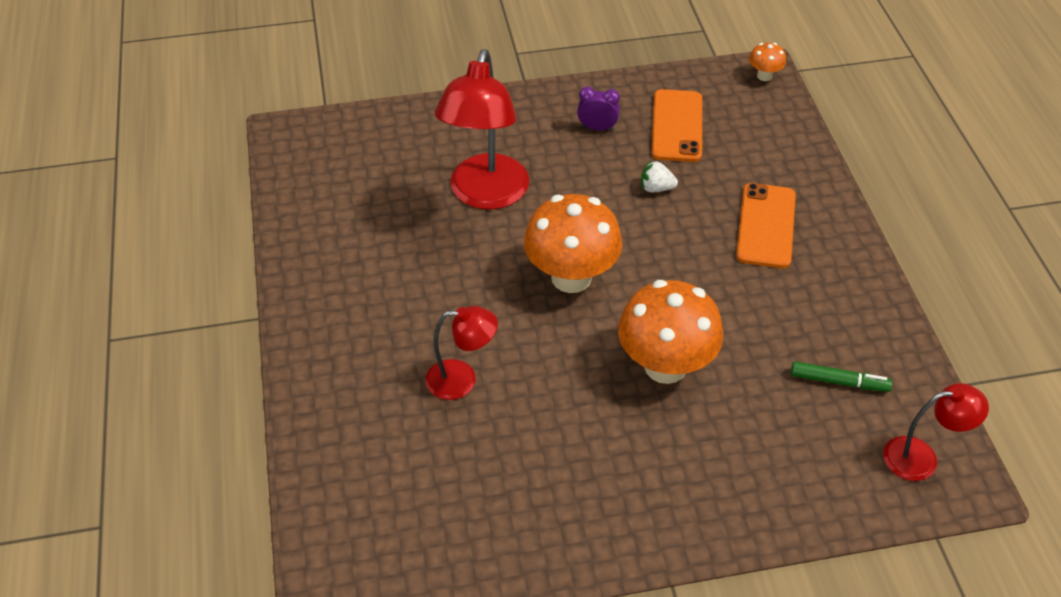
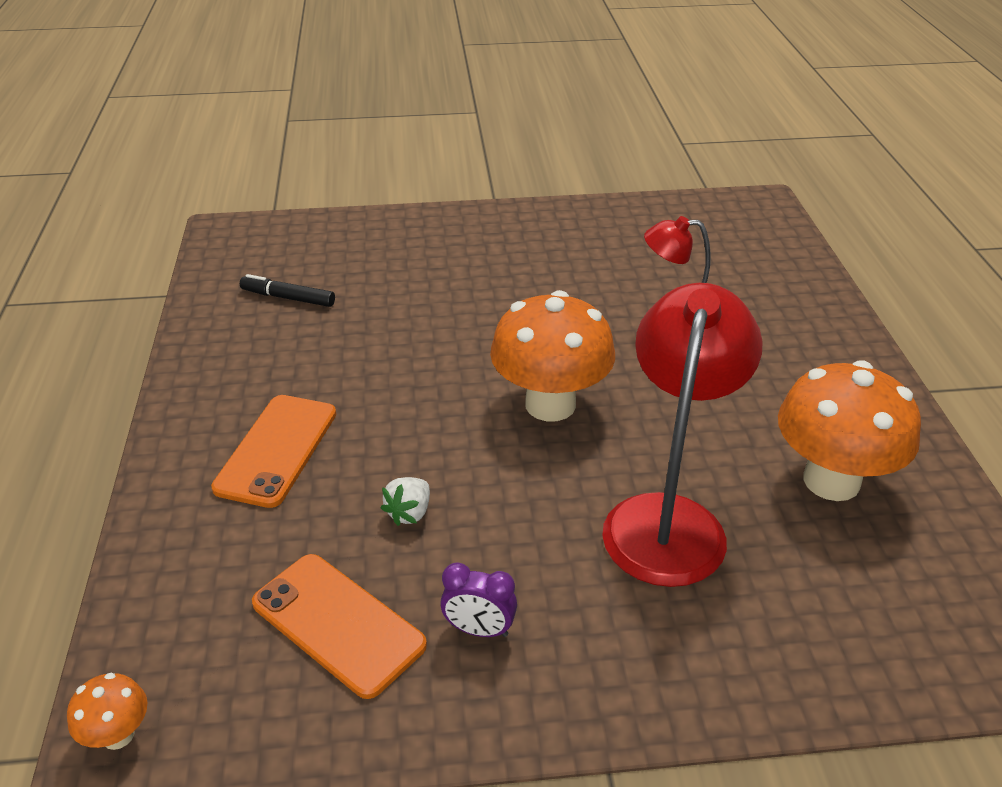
camera: 175 degrees left, 10 degrees down
(656, 188) = (409, 513): white strawberry -> white strawberry turned 105 degrees clockwise
(665, 366) = (459, 318): orange mushroom -> orange mushroom (831, 481)
(677, 126) = (338, 624): orange phone -> orange phone turned 60 degrees counterclockwise
(839, 381) = (288, 298): green marker -> black marker
(921, 457) = (250, 247): red lamp -> none

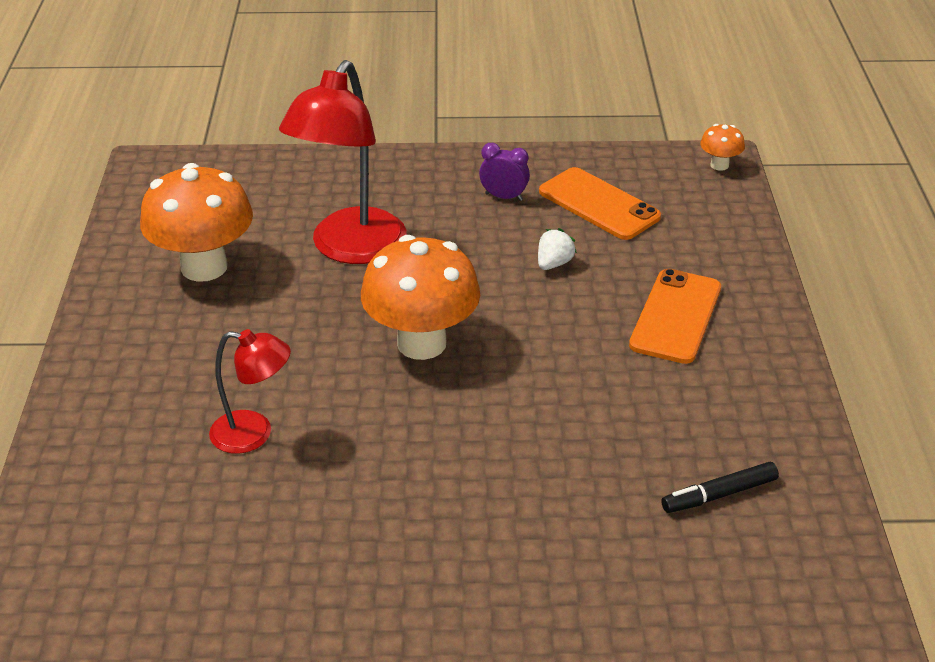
camera: 175 degrees left, 0 degrees up
(288, 298) = (719, 495): black marker -> black marker turned 135 degrees clockwise

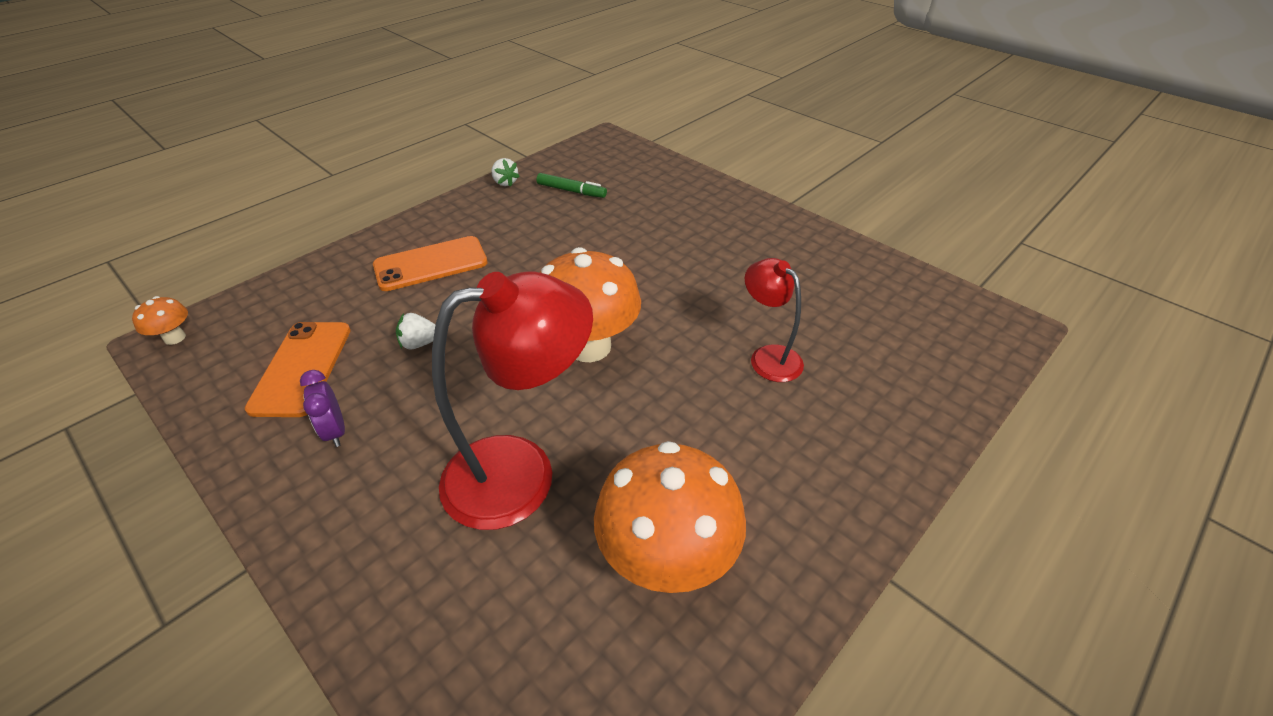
camera: 135 degrees left, 5 degrees up
(719, 495) = (571, 191): black marker -> green marker
(809, 450) = (505, 182): none -> white strawberry

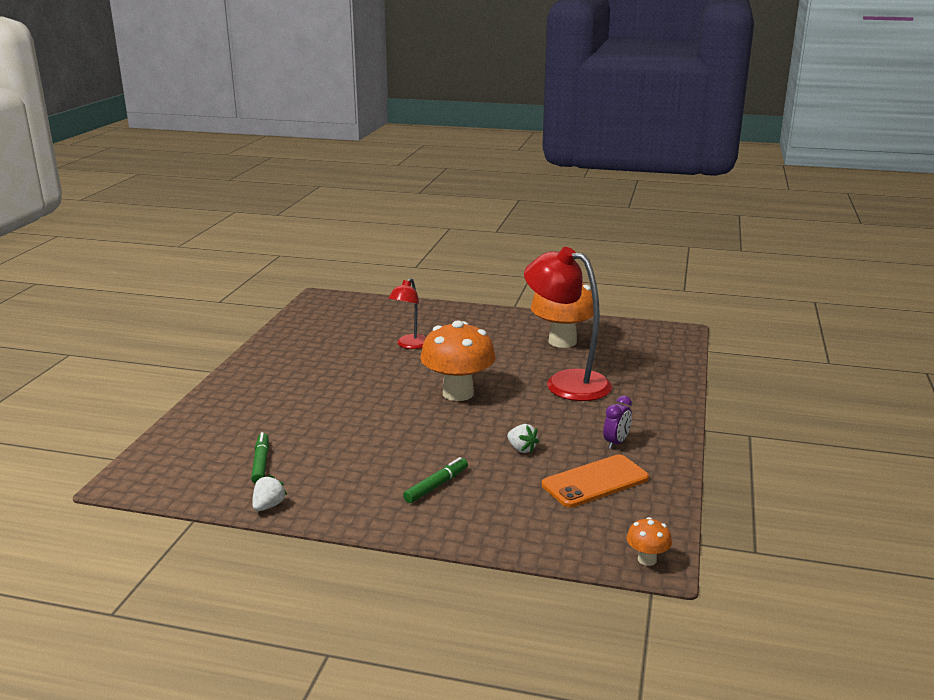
camera: 120 degrees left, 20 degrees down
(431, 264) = (436, 485): orange phone -> green marker

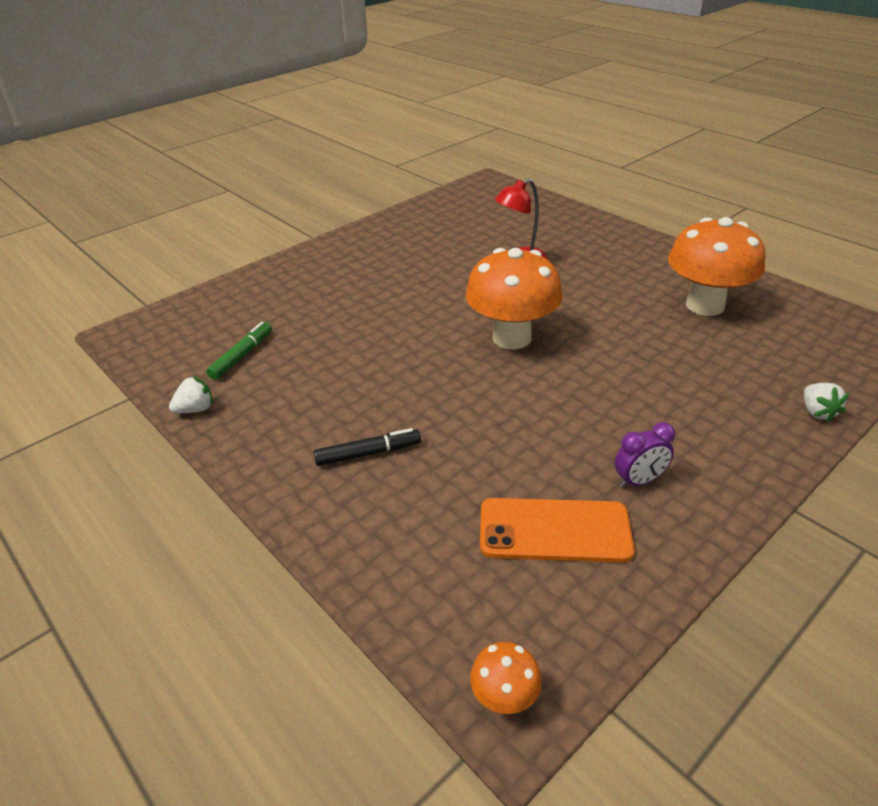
camera: 35 degrees right, 15 degrees up
(436, 485) = (368, 453): green marker -> black marker
(521, 449) = (510, 441): white strawberry -> white strawberry (817, 412)
(566, 382) = (656, 365): red lamp -> none

